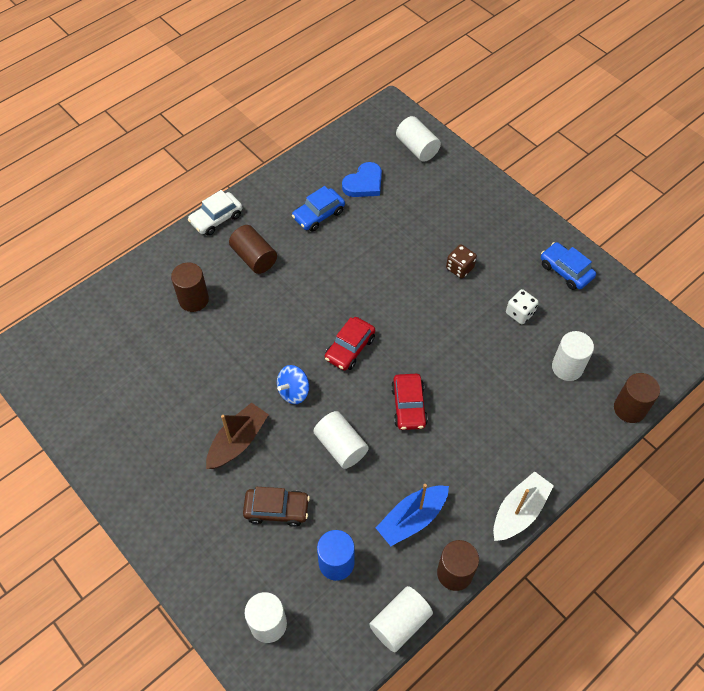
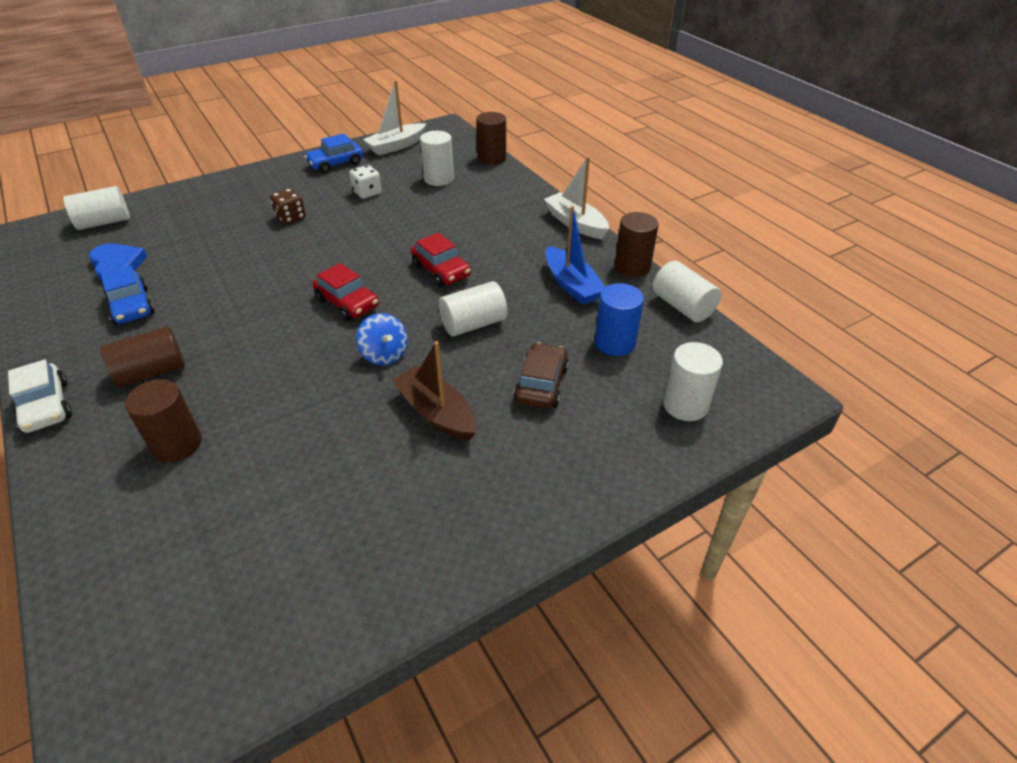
camera: 80 degrees left, 15 degrees down
(409, 406) = (441, 271): red car -> red car turned 45 degrees clockwise
(622, 312) = (396, 146): none -> white boat

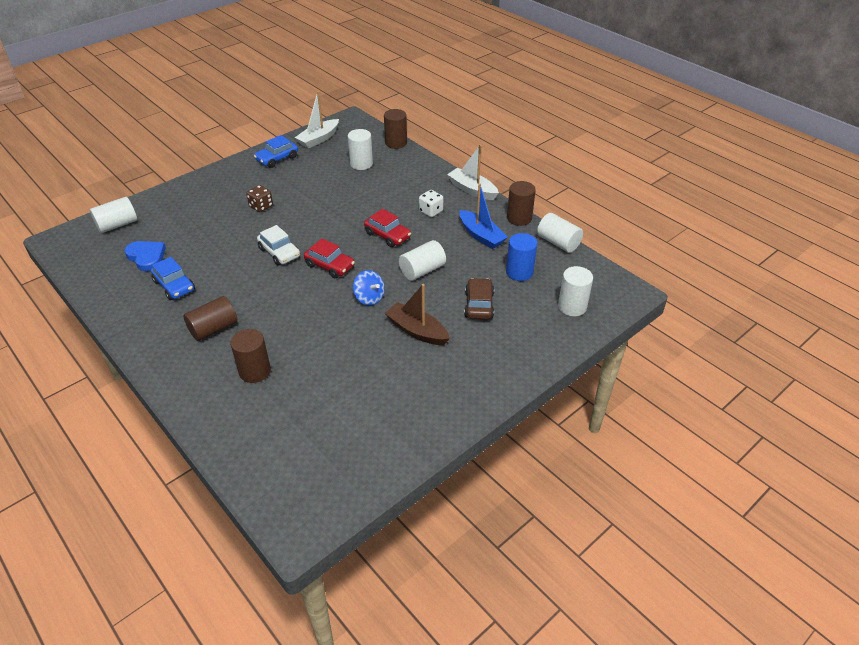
camera: 10 degrees left, 0 degrees up
(46, 407) = (152, 360): white car -> white car (279, 252)
(367, 193) = (311, 180): white dice -> white dice (431, 211)

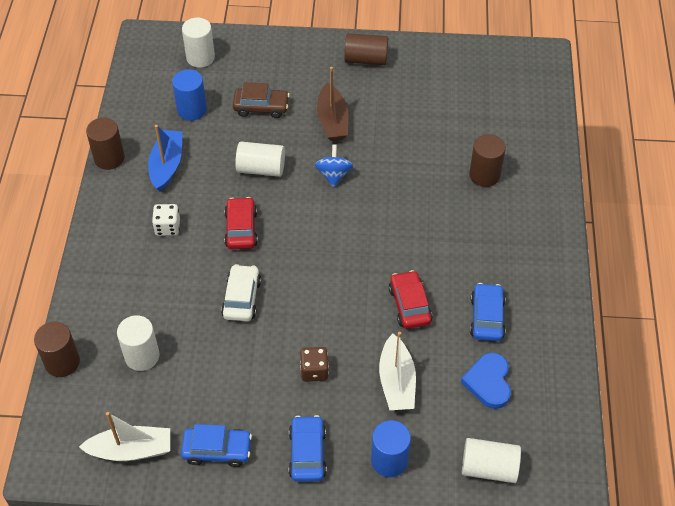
camera: 135 degrees left, 10 degrees up
(180, 199) = (389, 460): none -> blue cylinder
(213, 328) = (486, 239): brown cylinder -> brown cylinder (366, 59)
(229, 180) = (307, 453): none -> blue car
(279, 252) = (357, 285): white car -> white car (241, 298)
(330, 266) = (329, 233): red car -> red car (409, 305)
(472, 190) = (95, 223): white boat -> white boat (396, 382)
(479, 305) = (261, 107): brown car -> brown car turned 135 degrees counterclockwise
(558, 242) = (121, 111): white cylinder -> none

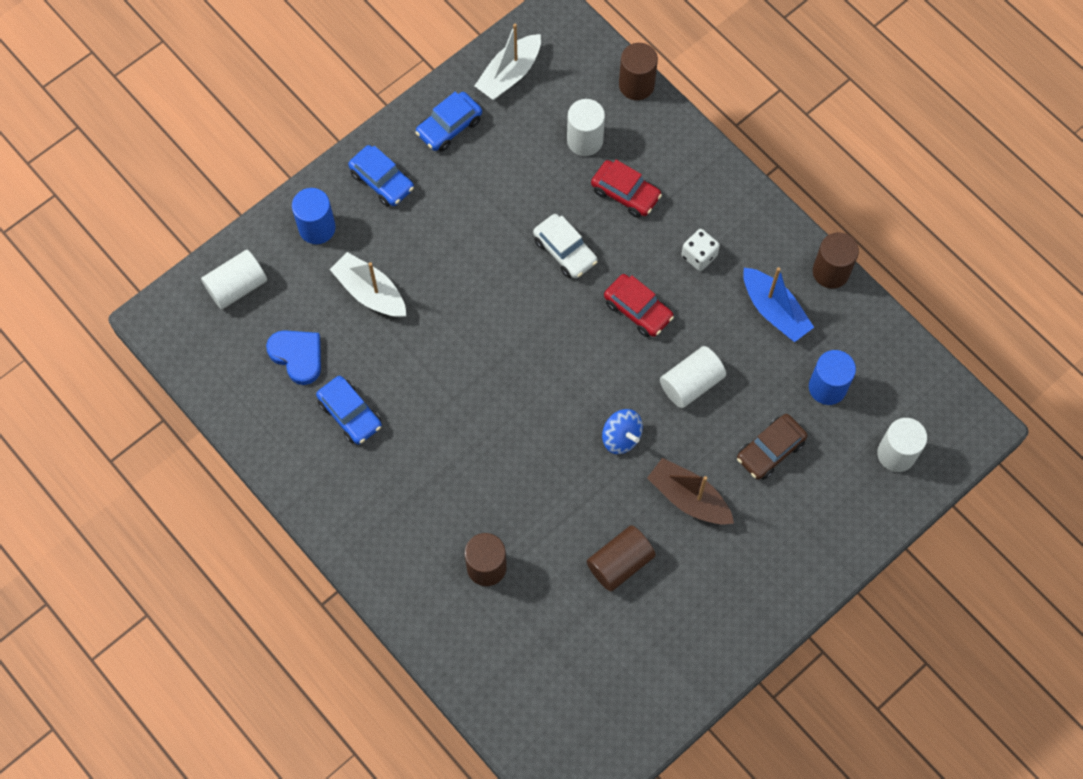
camera: 135 degrees right, 15 degrees up
(314, 371) = (442, 244): brown dice -> none
(366, 59) = (740, 607): brown cylinder -> brown cylinder (620, 563)
(409, 305) = (424, 367): red car -> red car (625, 193)

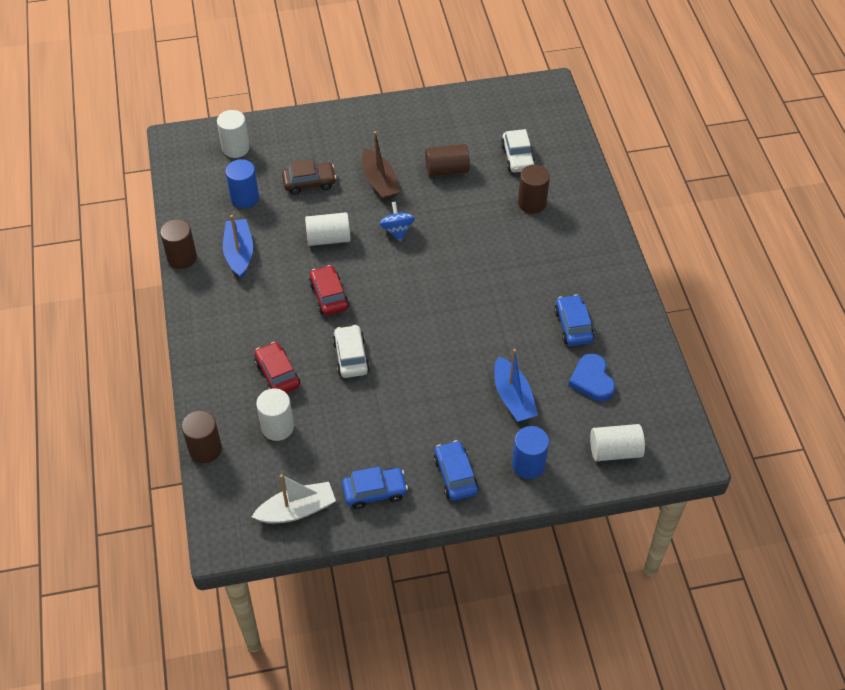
camera: 150 degrees left, 15 degrees down
(370, 292) = (513, 397): white boat -> blue boat
(544, 634) = (517, 157): none -> white car
(699, 256) = (260, 309): white dice -> none

